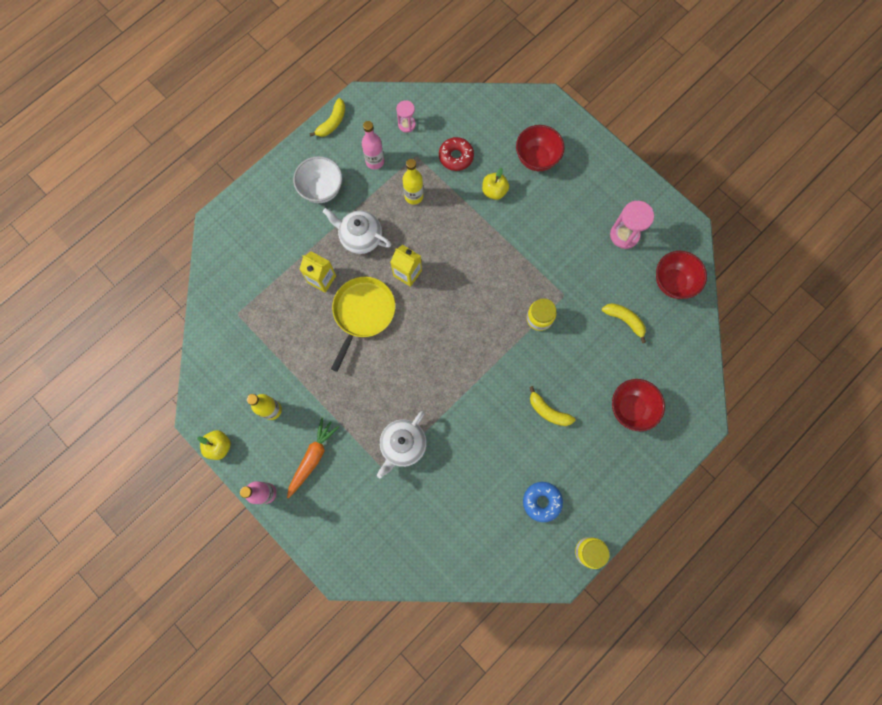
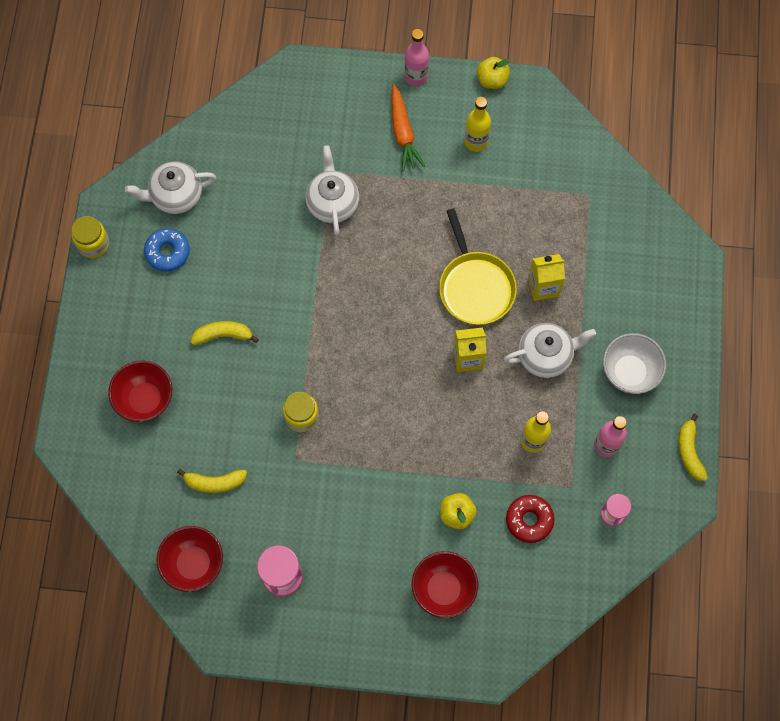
camera: 140 degrees right, 5 degrees down
(504, 541) = (175, 196): none -> white teapot

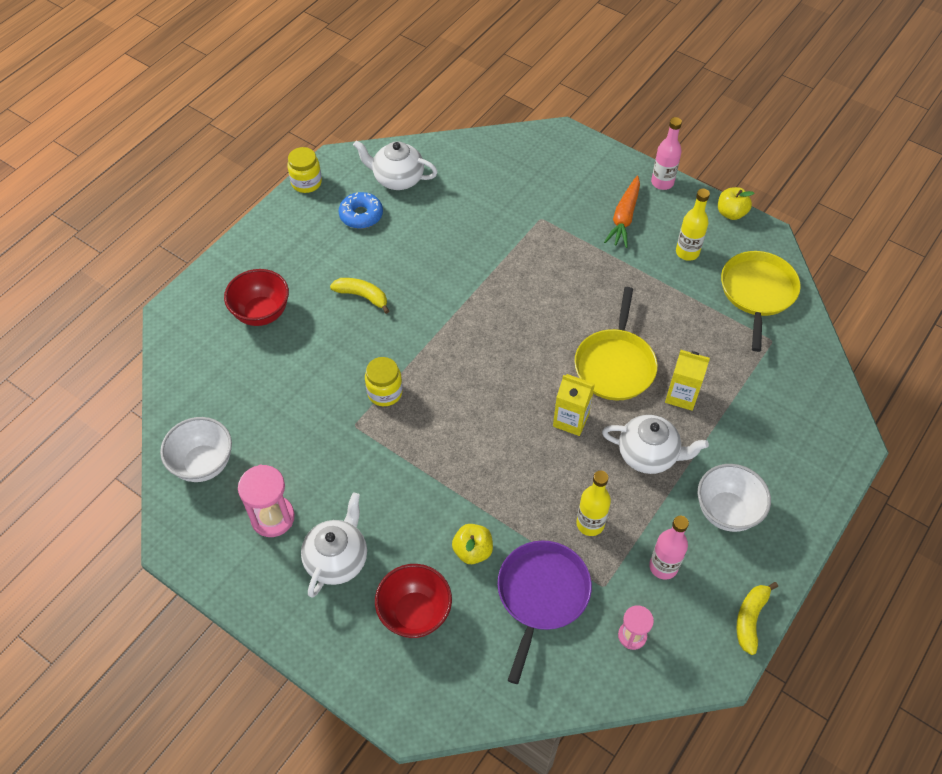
camera: 30 degrees right, 15 degrees down
(194, 564) = (203, 464): red bowl -> white bowl
(214, 482) = (270, 407): yellow banana -> none
(332, 203) = (526, 241): white teapot -> white teapot (337, 559)
(529, 520) = (541, 595): red donut -> purple pan
(554, 153) = (757, 292): none -> yellow pan

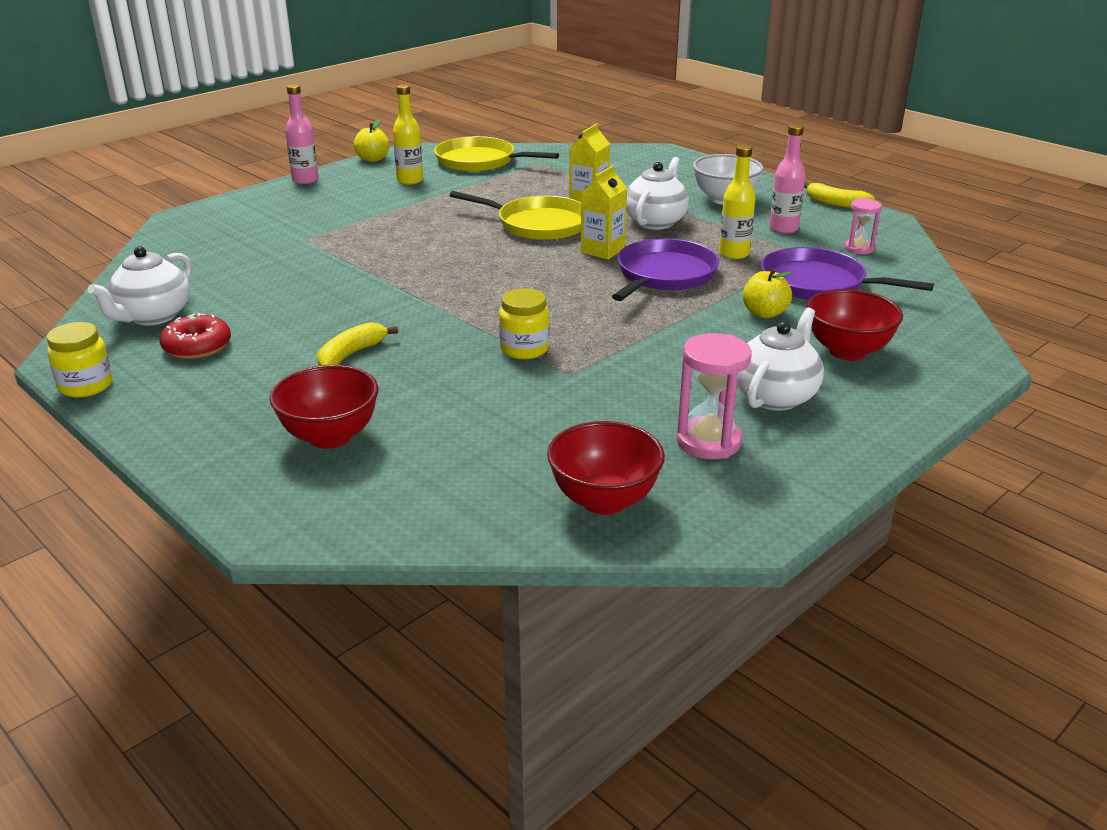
camera: 80 degrees left, 25 degrees down
(203, 464) = (604, 500): white bowl -> red bowl
(337, 559) = (775, 396): white teapot -> white teapot turned 90 degrees clockwise
(361, 215) = (197, 346): blue donut -> red donut
(531, 471) = (664, 275): none -> purple pan
(624, 217) = (339, 201): orange carrot -> none

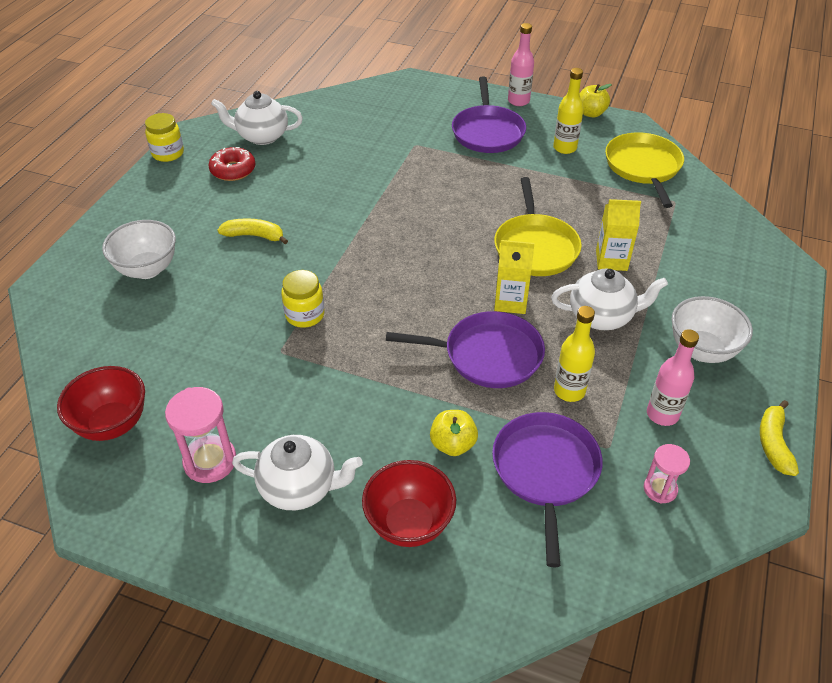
camera: 65 degrees right, 15 degrees up
(330, 437) = (147, 269): red bowl -> white bowl
(335, 203) = (487, 132): none -> purple pan

